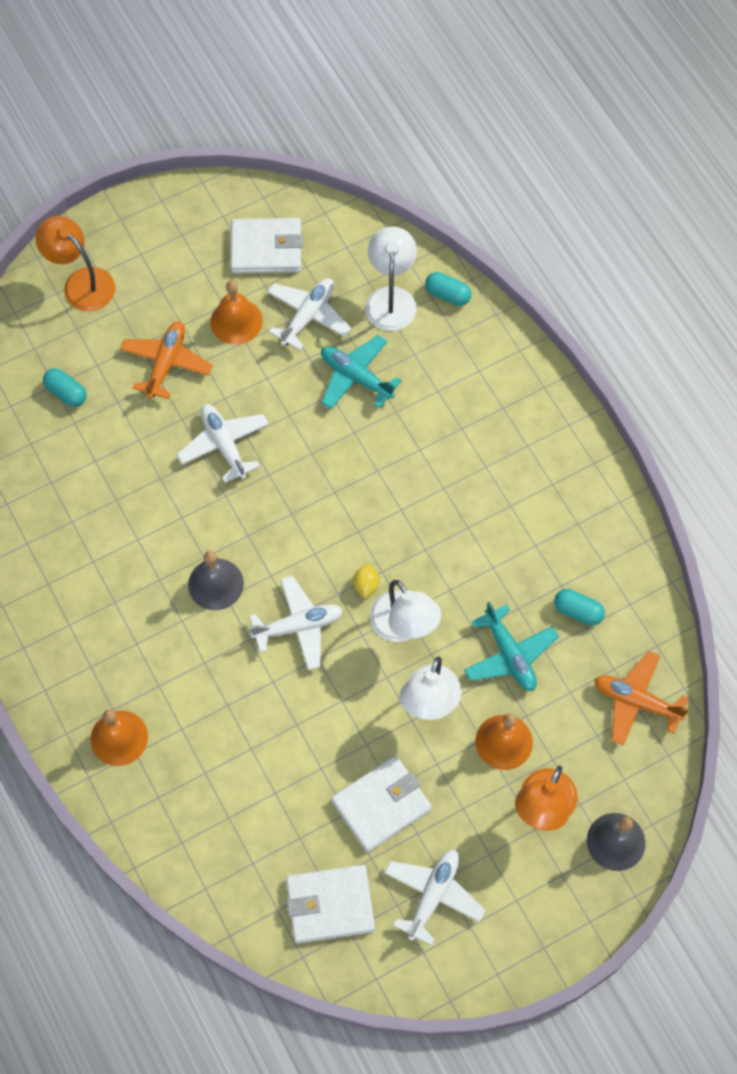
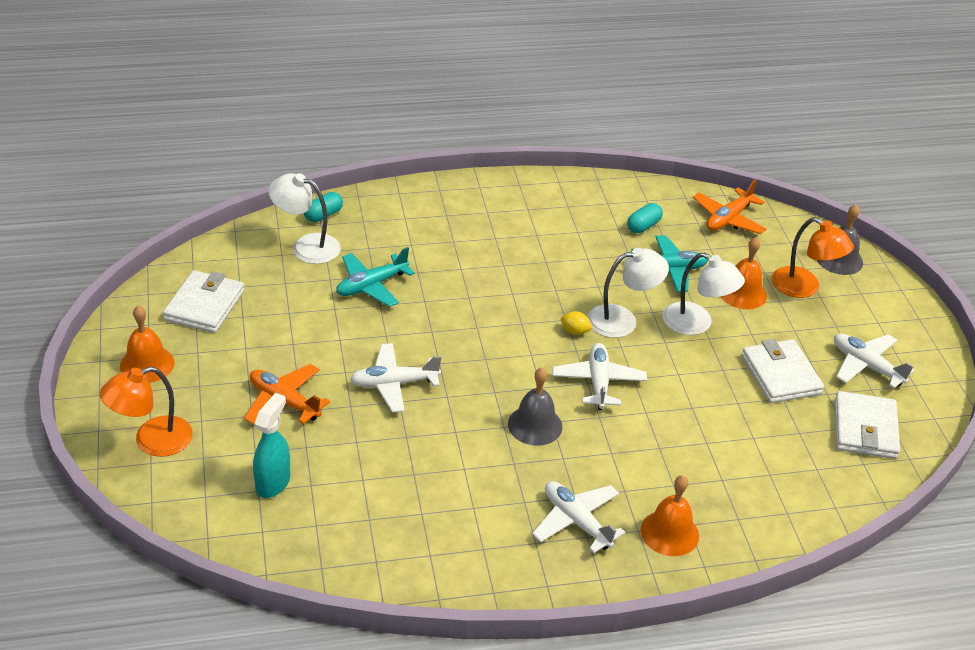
camera: 75 degrees left, 25 degrees down
(66, 393) = (273, 483): turquoise capsule -> turquoise spray bottle
(236, 321) = (268, 344): orange bell -> orange bell (147, 364)
(308, 316) = (292, 298): white plane -> white plane (576, 521)

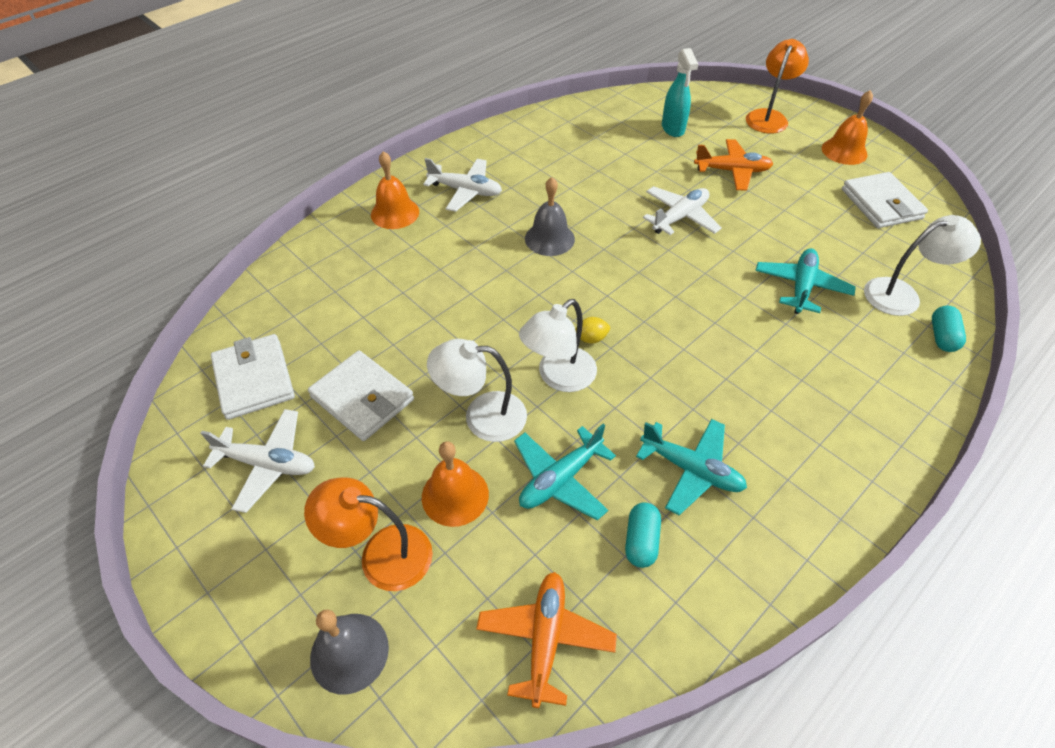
camera: 150 degrees right, 10 degrees up
(581, 237) = (691, 470): none -> turquoise plane
(598, 382) = (530, 299): white plane -> none

